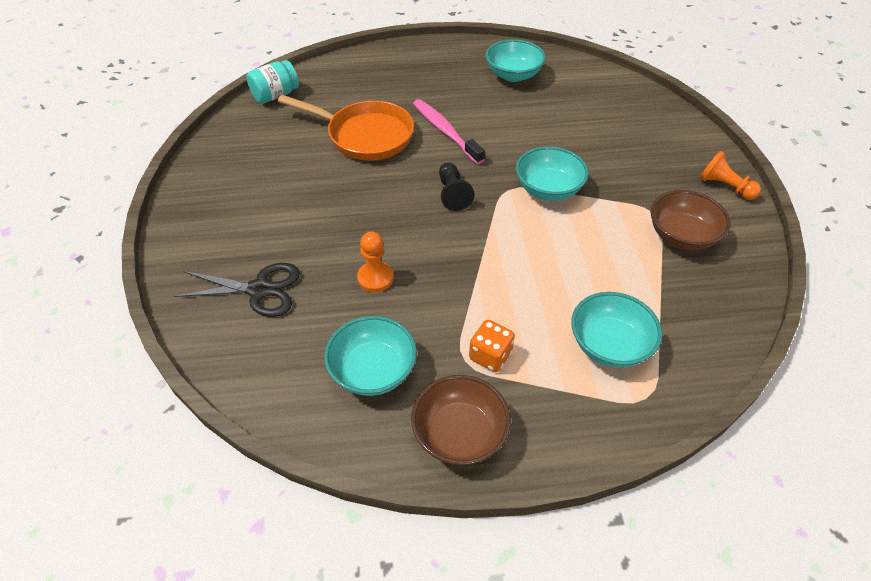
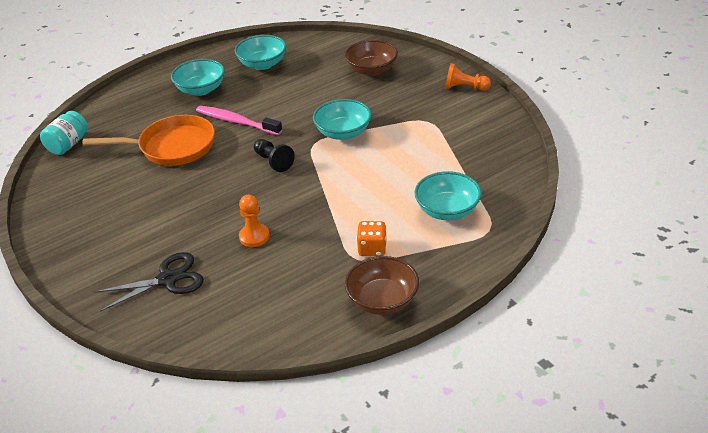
camera: 25 degrees left, 10 degrees down
(373, 370) = (295, 291): turquoise bowl -> turquoise bowl (201, 89)
(681, 236) = (454, 128): brown bowl -> brown bowl (371, 70)

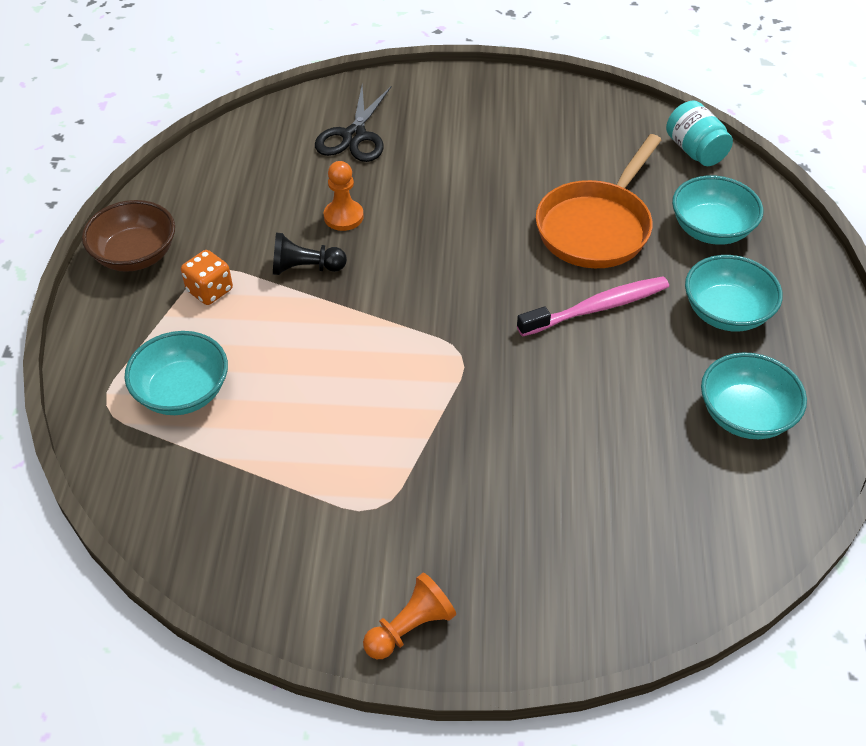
camera: 125 degrees right, 10 degrees up
(273, 161) = (464, 297): black pawn -> black pawn (305, 268)
(343, 133) = (452, 397): turquoise bowl -> turquoise bowl (711, 229)
(371, 70) = (592, 540): brown bowl -> none

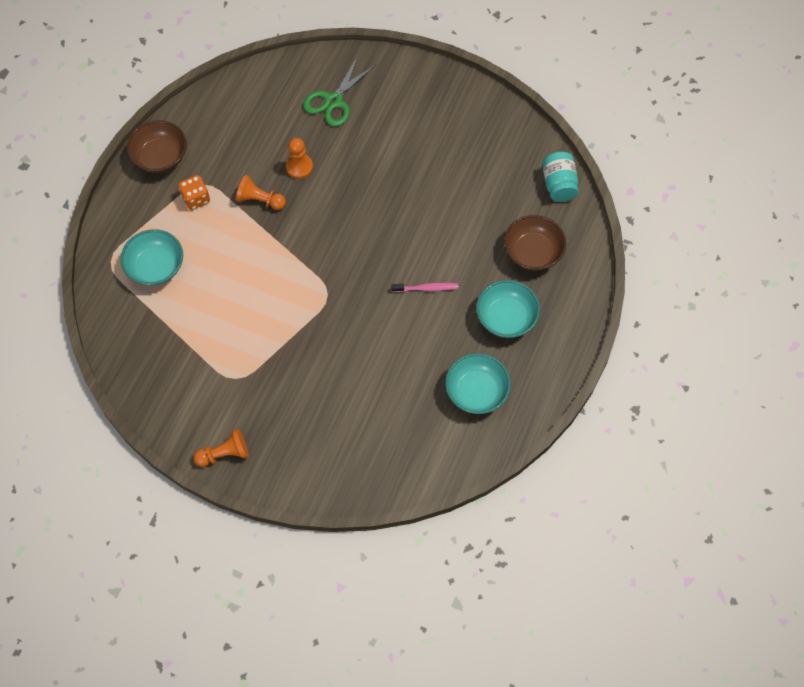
camera: 20 degrees right, 15 degrees up
(305, 268) = (260, 200): black pawn -> orange pawn
(354, 136) = (333, 101): black scissors -> green scissors
(596, 227) = (458, 227): orange pan -> none
(596, 308) = (426, 288): pink toothbrush -> pink toothbrush, size x0.61
(711, 229) = (533, 252): turquoise bowl -> brown bowl

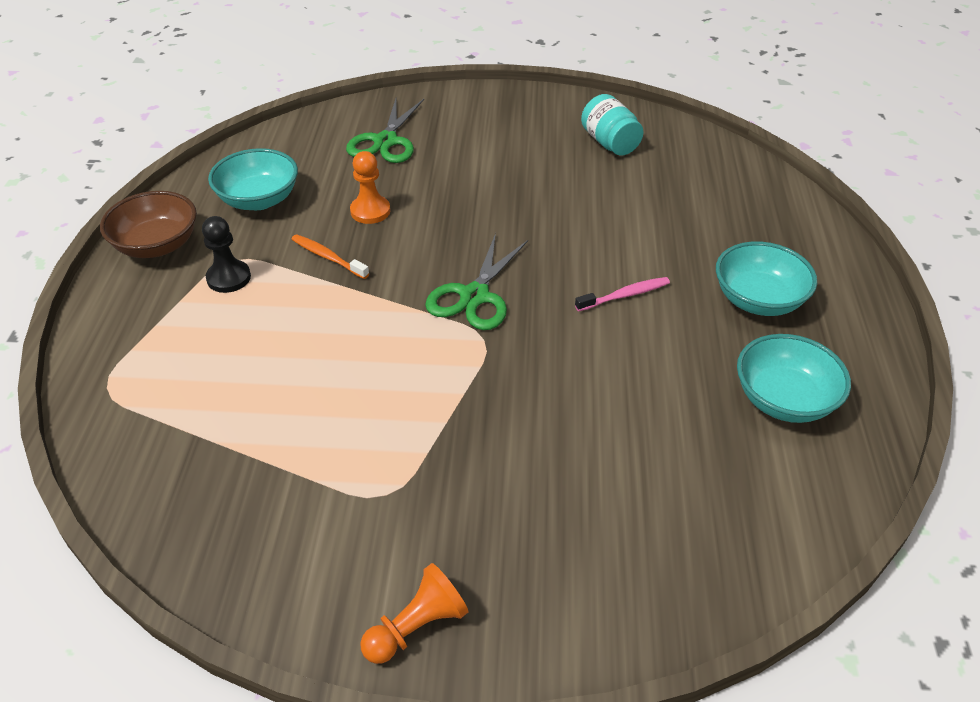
camera: 20 degrees left, 20 degrees down
(156, 267) = (189, 375): turquoise bowl -> turquoise bowl (259, 200)
(196, 199) = (229, 278): orange dice -> black pawn
(260, 200) = (328, 257): orange pawn -> orange toothbrush
(336, 260) = (474, 296): none -> green scissors
(533, 252) = (738, 223): brown bowl -> none
(559, 184) = (719, 154): turquoise jar -> turquoise jar (610, 143)

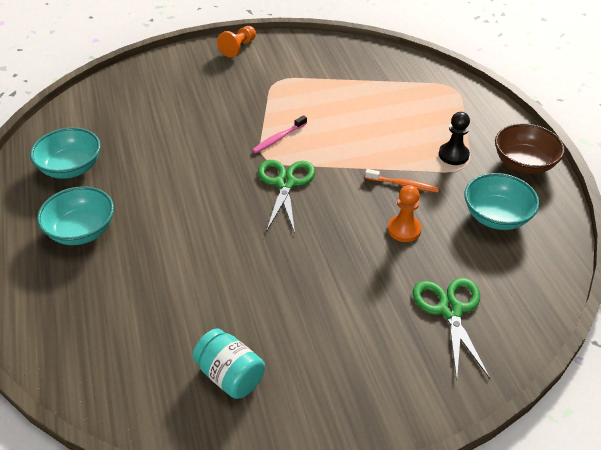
camera: 160 degrees right, 0 degrees up
(624, 295) = (181, 210): pink toothbrush -> pink toothbrush (279, 138)

